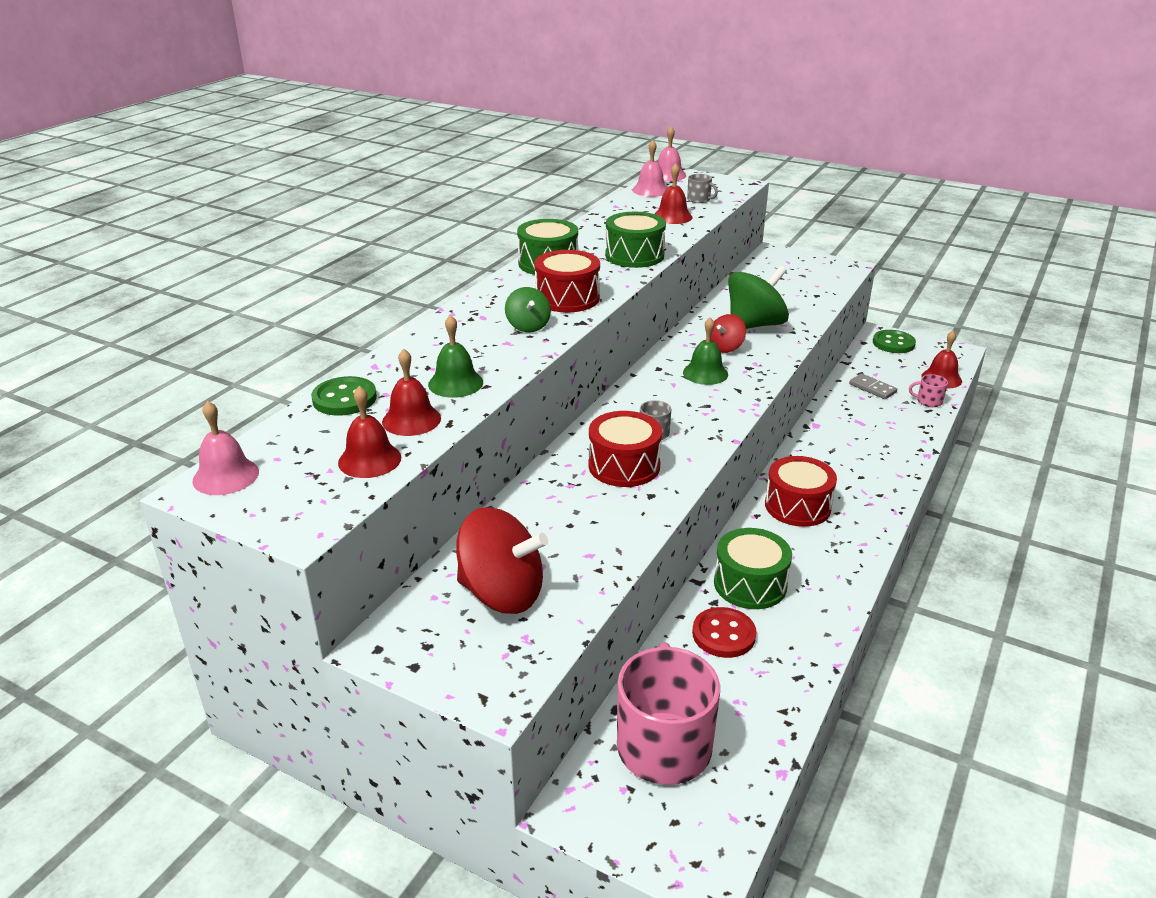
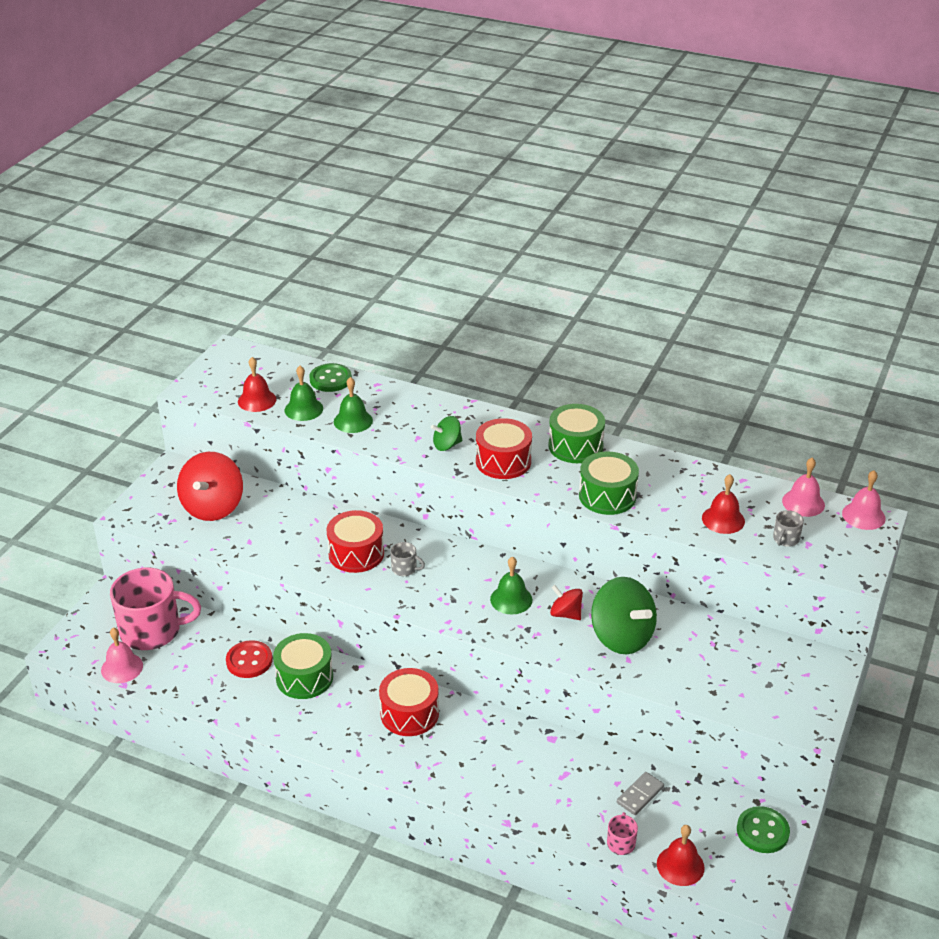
camera: 85 degrees right, 5 degrees up
(226, 476) = (242, 354): pink bell -> pink bell (122, 668)
(411, 420) = (303, 409): red bell -> green bell

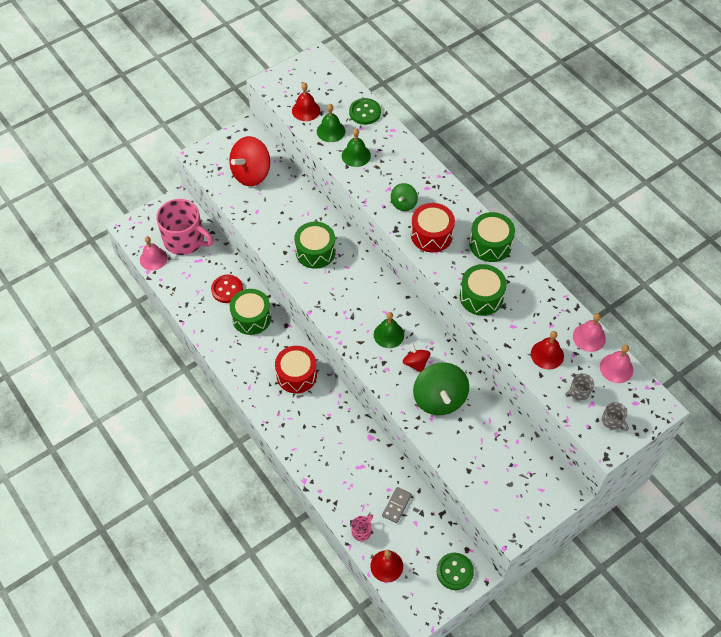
camera: 30 degrees right, 20 degrees up
(356, 553) = (315, 252): red drum -> green drum
(405, 569) = (337, 278): grey mug -> grey mug (612, 421)
(447, 445) = (403, 204): green spinning top -> green spinning top turned 75 degrees counterclockwise
(640, 795) = (396, 505): grey domino -> grey domino turned 45 degrees counterclockwise
(863, 515) = (652, 400): pink bell -> pink bell (589, 337)

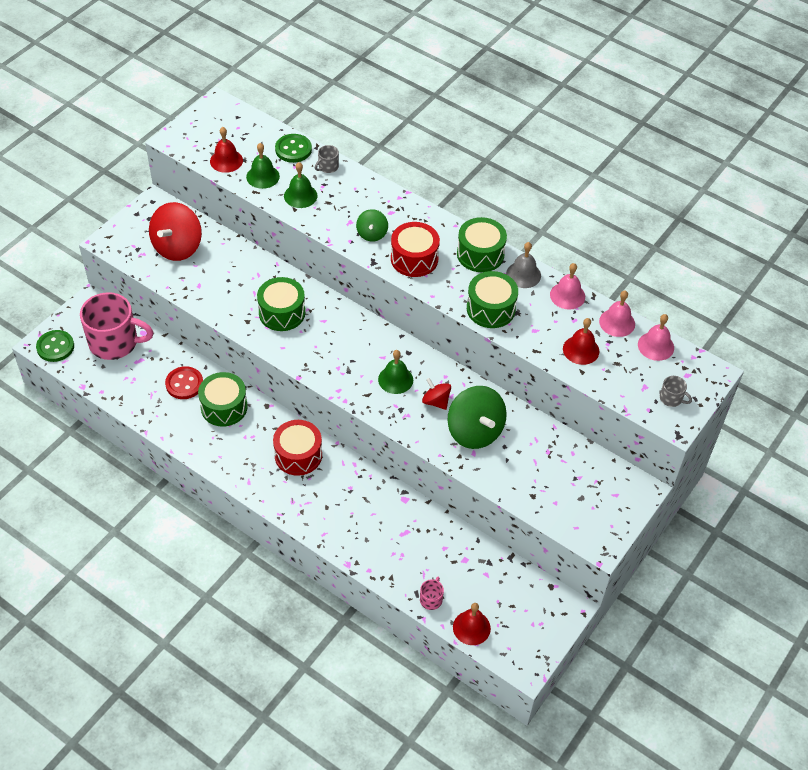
camera: 20 degrees left, 5 degrees down
(153, 259) = (84, 371): pink bell -> pink bell (567, 295)
(396, 505) = (459, 562): grey domino -> none
(454, 572) = (546, 612): green button -> green button (55, 347)
(521, 272) = (523, 274): none -> grey bell
(578, 392) = (627, 379): grey mug -> grey mug (328, 167)

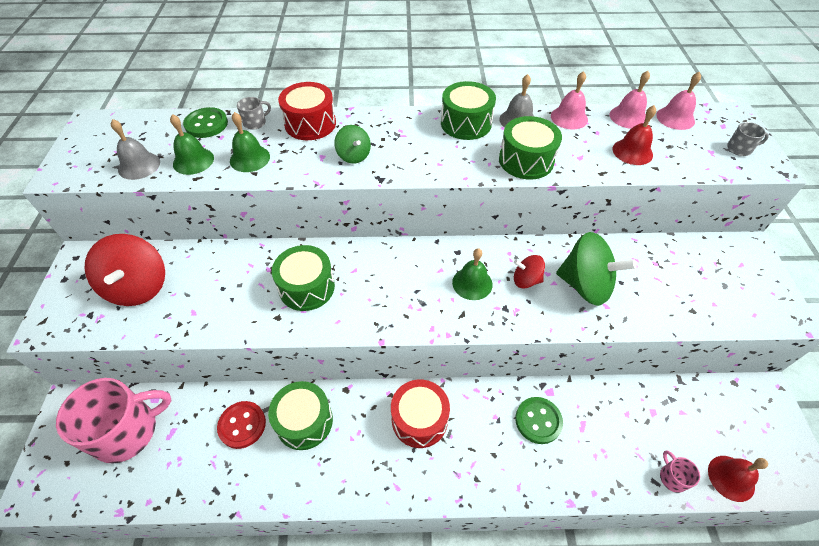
camera: 35 degrees left, 0 degrees up
(55, 347) = (52, 486): green button -> green button (538, 421)
(226, 160) = (139, 165): red bell -> grey bell
(328, 167) = (255, 122): grey mug -> grey mug turned 135 degrees counterclockwise
(414, 259) = (414, 156): red drum -> red drum (310, 124)

